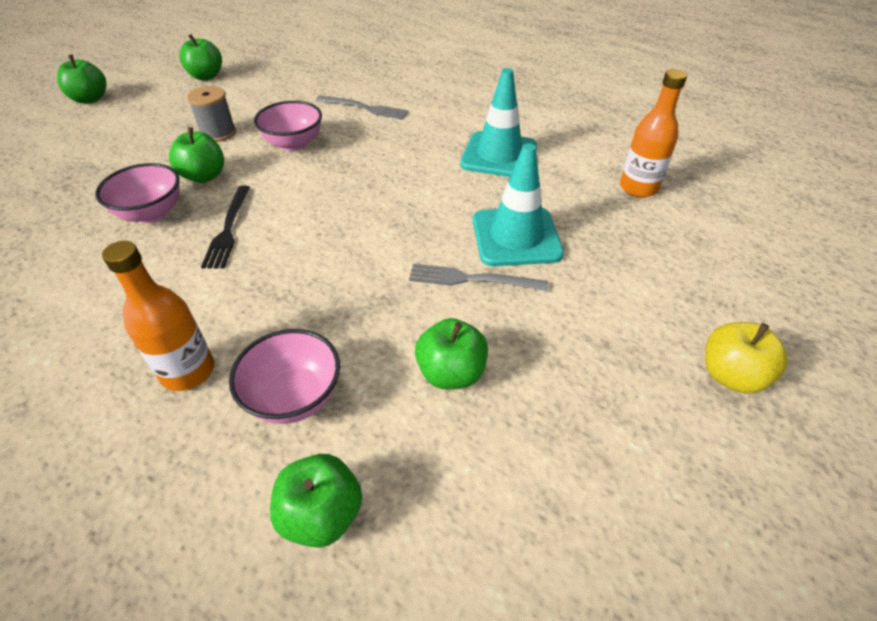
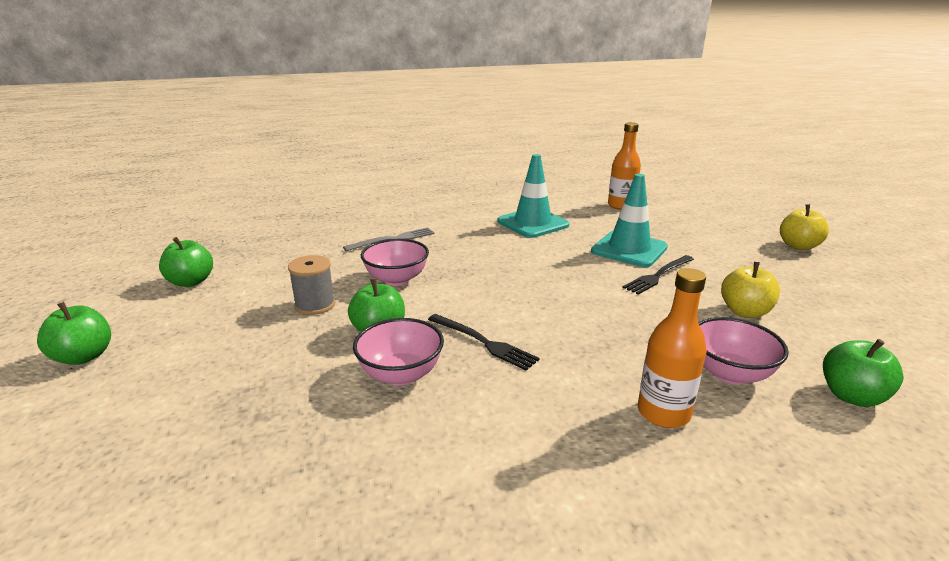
camera: 50 degrees left, 20 degrees down
(451, 373) = (745, 312): green apple -> yellow apple
(472, 279) = (658, 275): grey fork -> black fork

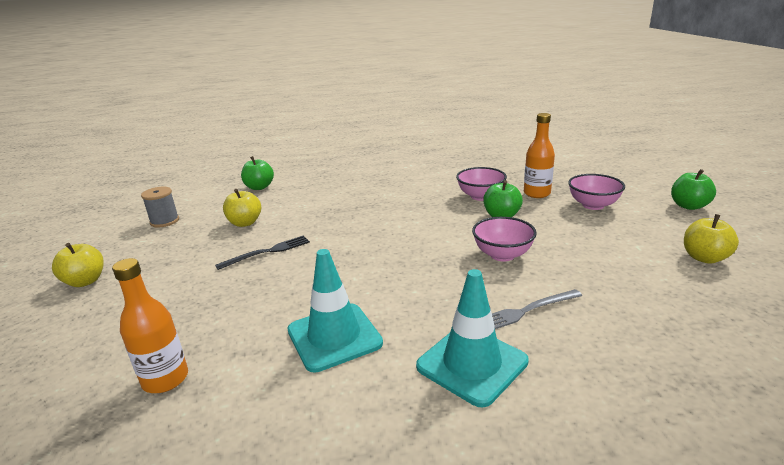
camera: 170 degrees left, 0 degrees up
(191, 282) = (704, 258): green apple -> yellow apple
(315, 305) = (561, 234): grey spool -> grey spool (164, 221)
(483, 342) = (431, 209): black fork -> none
(629, 249) = (258, 283): turquoise traffic cone -> turquoise traffic cone (472, 364)
(663, 413) = (353, 183): orange bottle -> orange bottle (536, 193)
(729, 373) = (303, 195): pink bowl -> pink bowl (593, 205)

